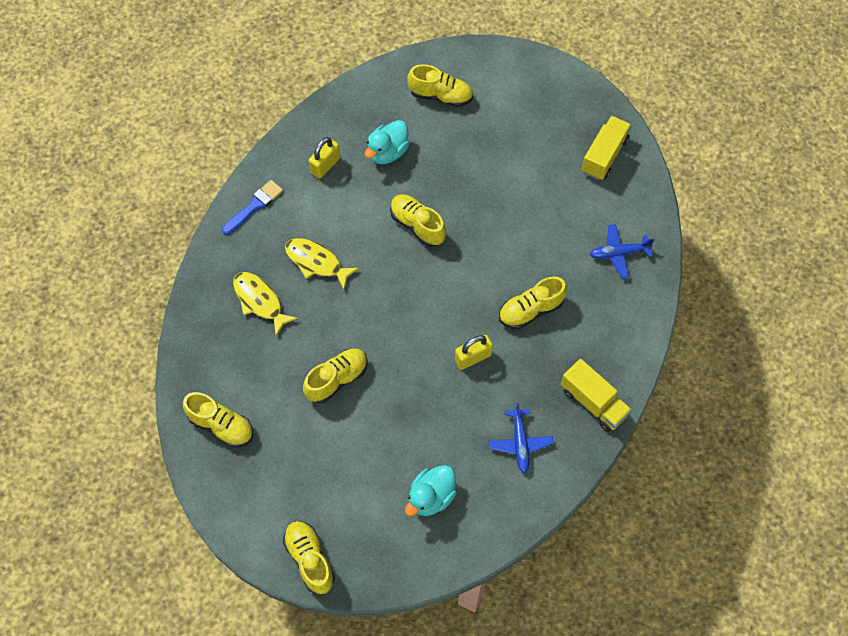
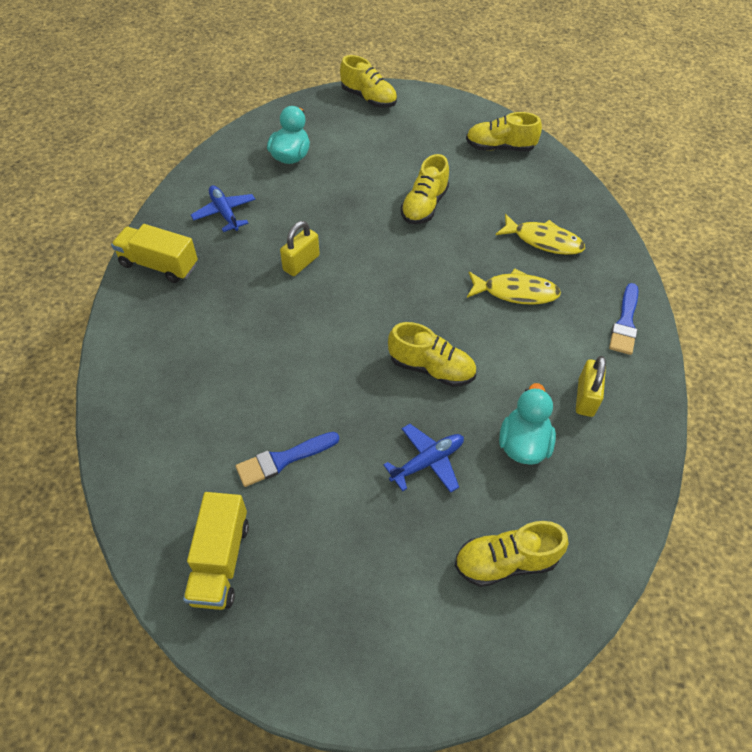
camera: 155 degrees right, 10 degrees down
(530, 310) = (256, 325): yellow shoe -> none
(546, 200) = (283, 459): none -> blue brush
(618, 253) = (166, 425): blue plane -> blue plane (427, 462)

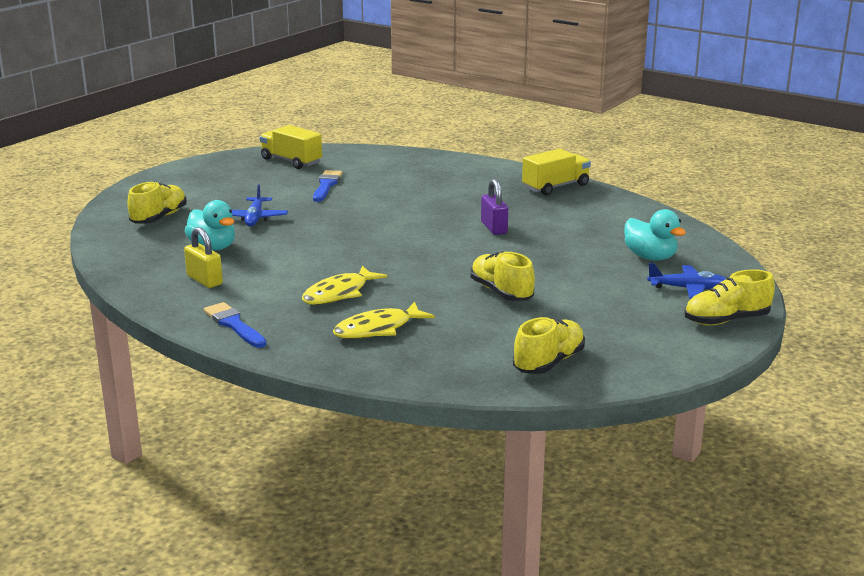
camera: 125 degrees right, 30 degrees down
(224, 213) = (594, 216): blue plane -> blue plane (688, 289)
(301, 263) = (494, 228): yellow padlock -> purple padlock
(431, 368) = (320, 240): yellow shoe -> none

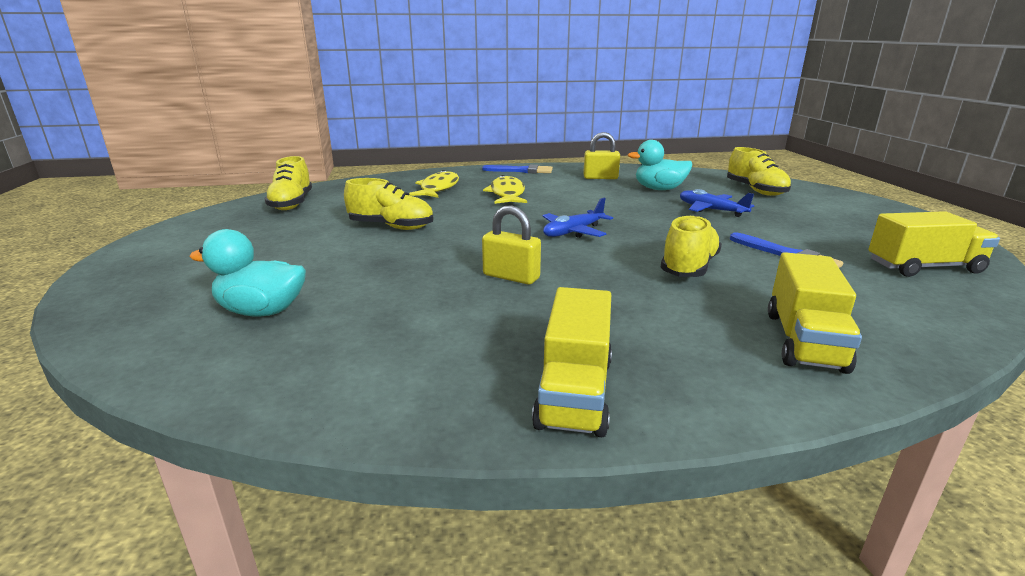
camera: 135 degrees right, 0 degrees up
(438, 168) = (804, 340): none -> yellow truck
(494, 228) = (511, 277): purple padlock -> yellow padlock
(688, 289) = (186, 288): blue plane -> blue plane (573, 232)
(726, 320) = (127, 270): yellow shoe -> yellow shoe (689, 267)

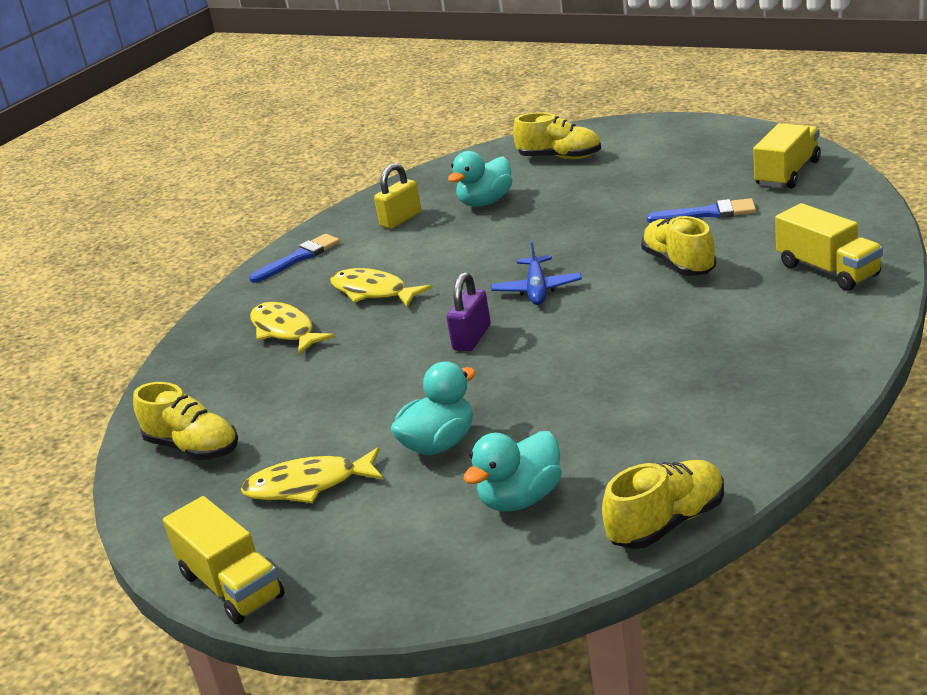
camera: 45 degrees left, 5 degrees up
(259, 240) = (308, 485): none -> yellow fish
(331, 261) = (439, 444): none -> turquoise duck
(391, 227) = (382, 389): yellow shoe -> yellow shoe (667, 523)
(482, 232) = (472, 338): none -> purple padlock
(511, 277) = (598, 352): yellow padlock -> none
(574, 392) = (801, 378): yellow truck -> yellow truck (231, 586)
(711, 210) = (576, 201): blue plane -> none

